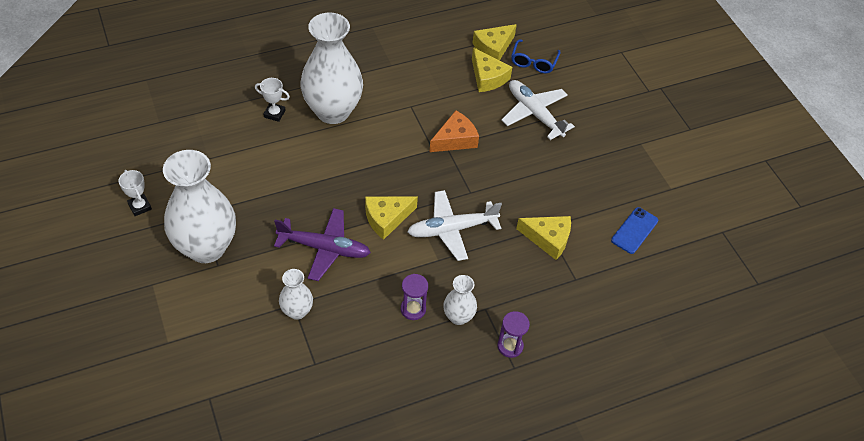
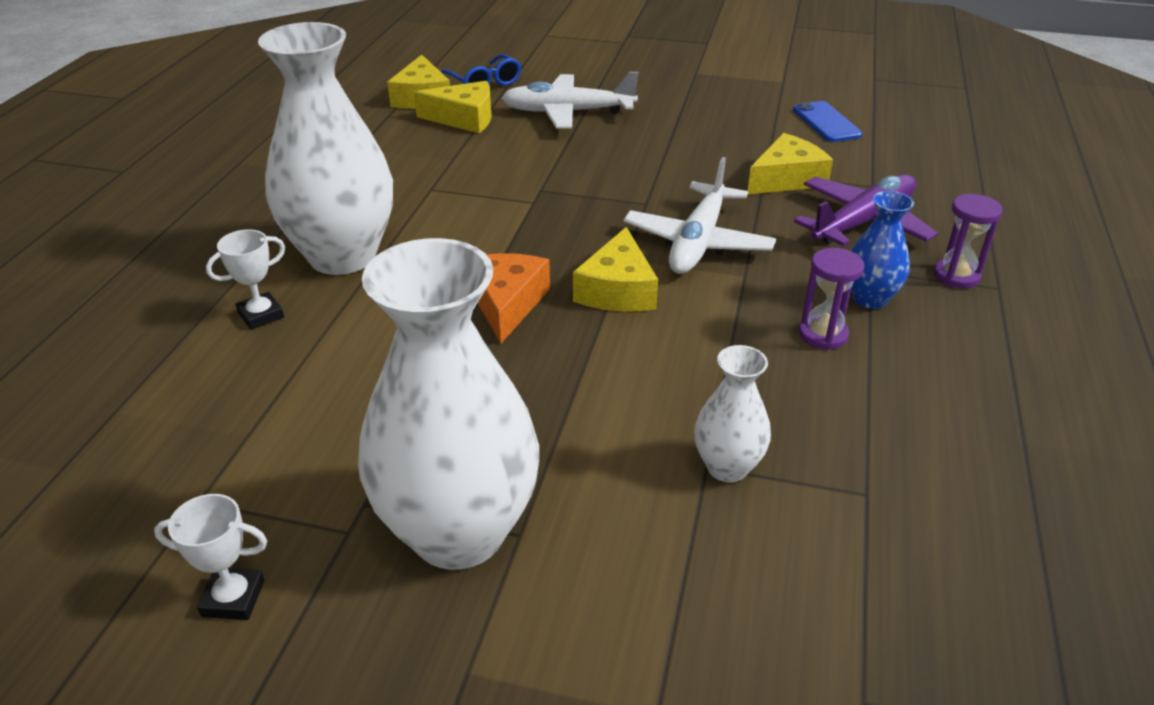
camera: 50 degrees left, 15 degrees down
(324, 248) = (613, 377): purple plane -> purple plane (862, 222)
(455, 139) = (537, 179): orange cheese -> orange cheese (506, 303)
(458, 317) = (869, 299): white vase -> blue vase

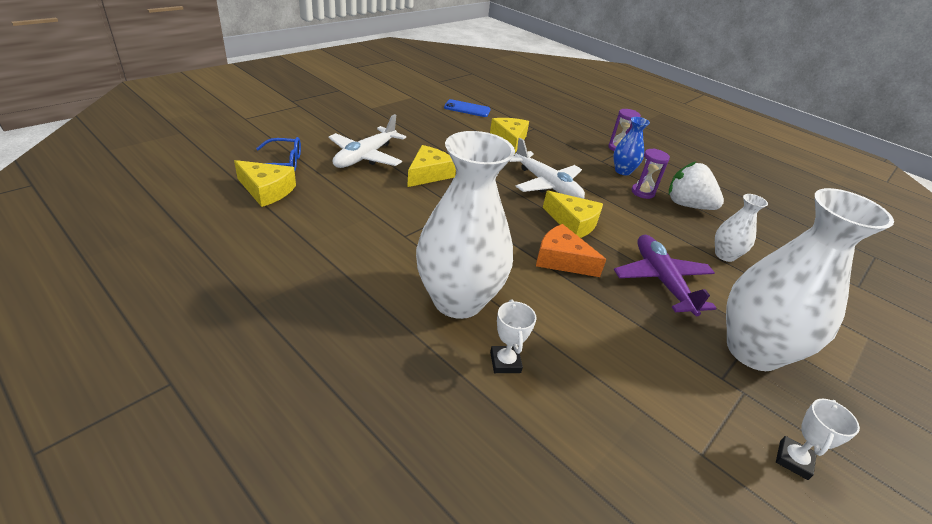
camera: 65 degrees left, 0 degrees up
(464, 118) = (323, 188): yellow cheese -> yellow cheese (429, 174)
(856, 394) = (687, 205): none -> white strawberry
(862, 222) = (563, 144): purple plane -> purple plane (662, 281)

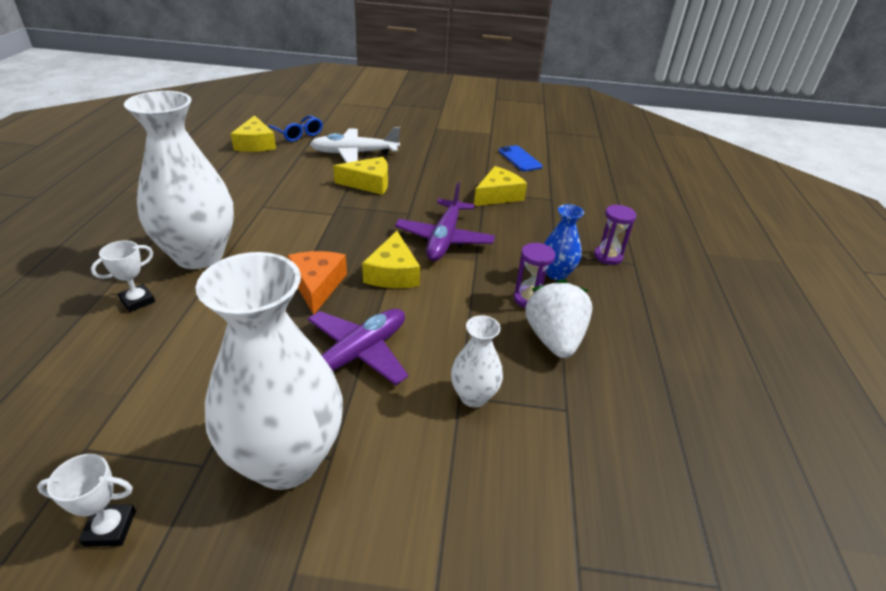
camera: 55 degrees right, 0 degrees up
(546, 184) = (444, 238): white plane -> purple plane

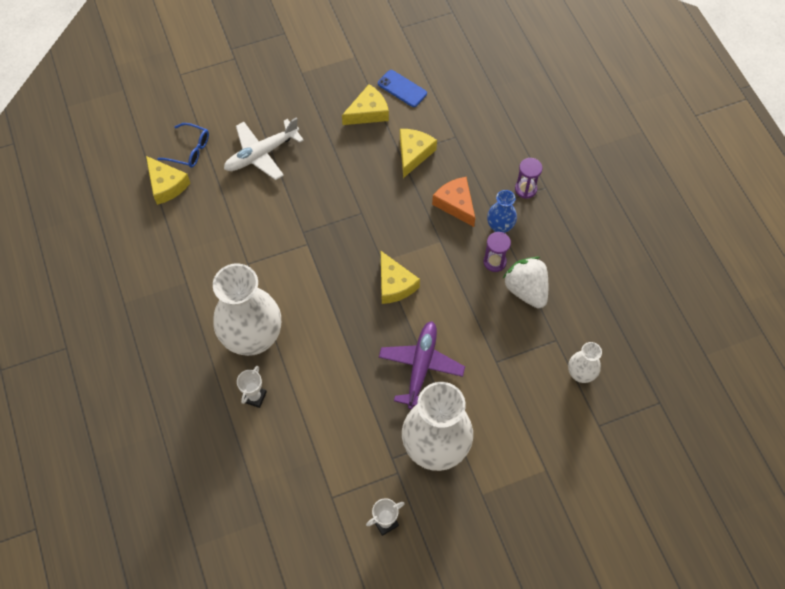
camera: 25 degrees left, 25 degrees up
(317, 285) = (354, 322): orange cheese -> orange cheese (456, 204)
(369, 183) = (305, 191): yellow cheese -> yellow cheese (368, 112)
(444, 238) = (405, 229): purple plane -> none
(473, 396) = (503, 358): white vase -> white vase (580, 374)

